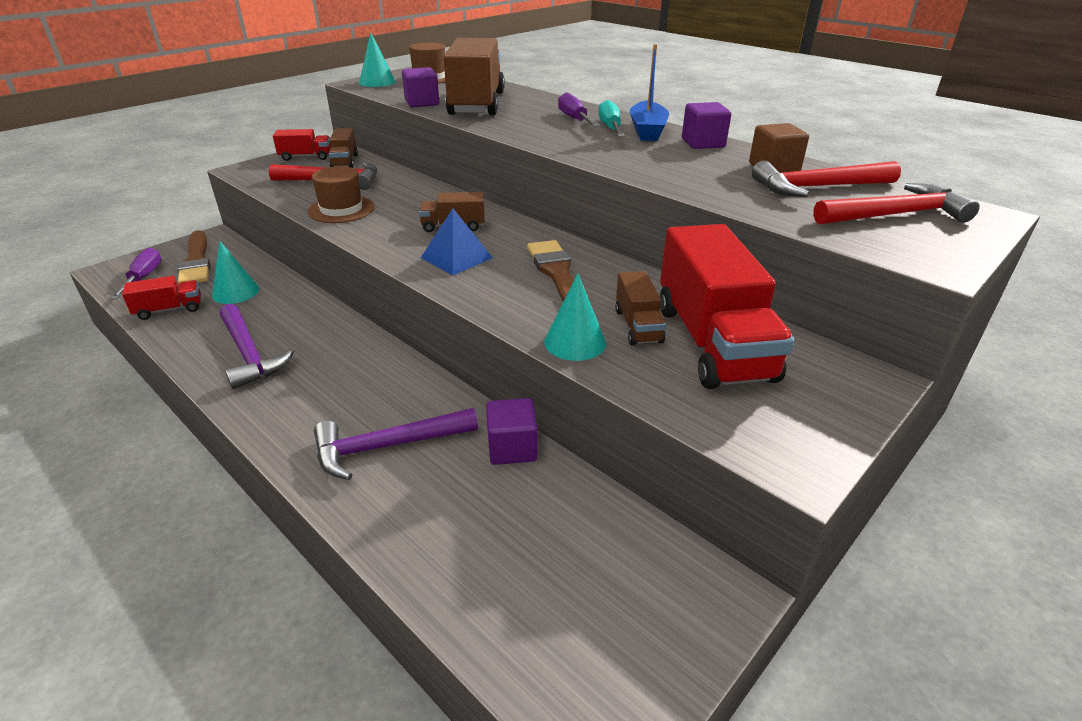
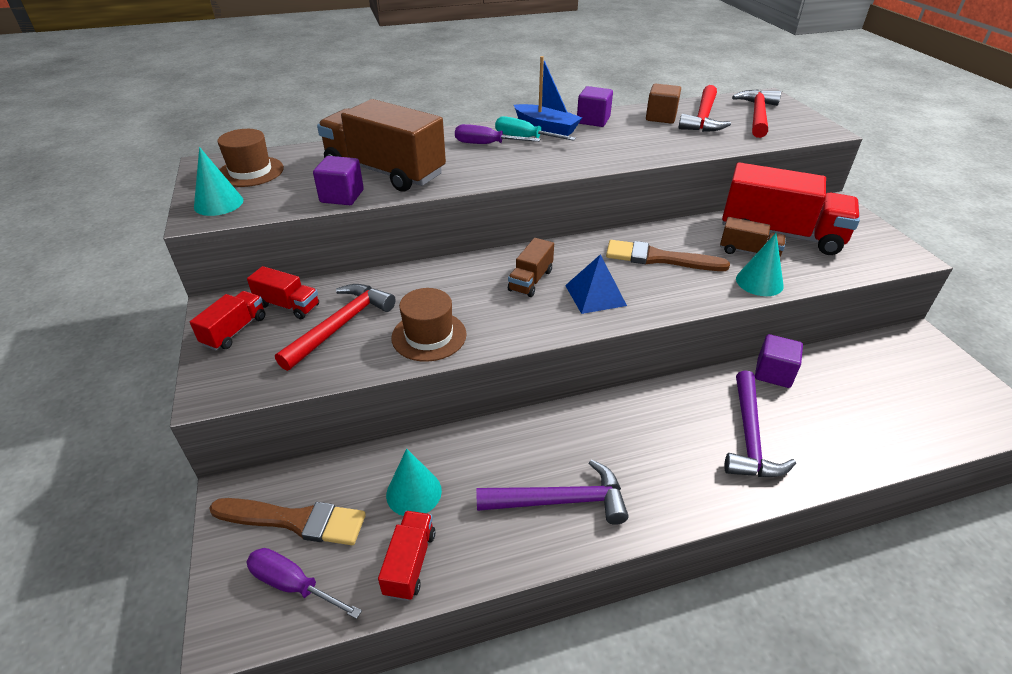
camera: 60 degrees left, 5 degrees up
(344, 161) = (288, 305): brown truck -> red truck

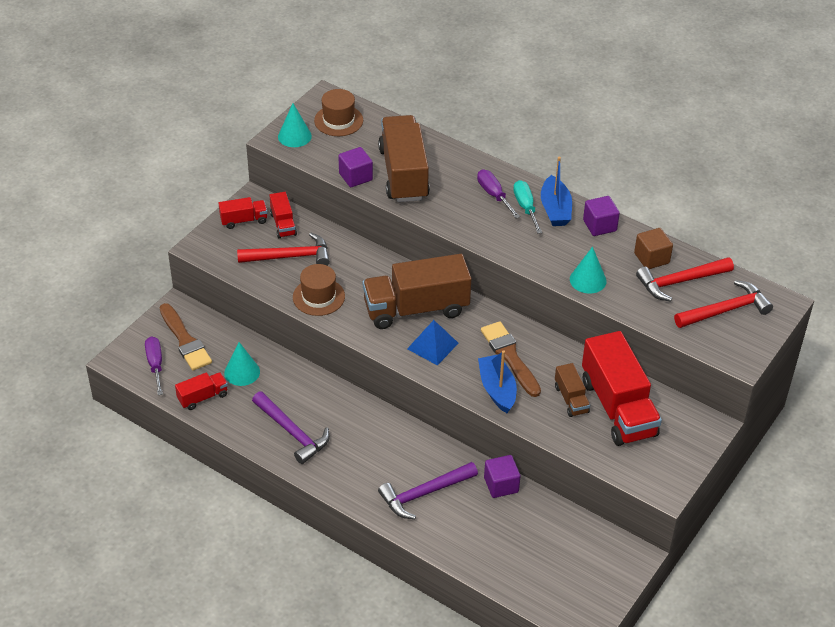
camera: 50 degrees right, 5 degrees up
(530, 280) = (416, 309): brown truck -> brown truck, size x2.10
(698, 285) = (497, 389): none -> blue boat
(759, 282) = (535, 418): turquoise cone -> turquoise cone (588, 280)

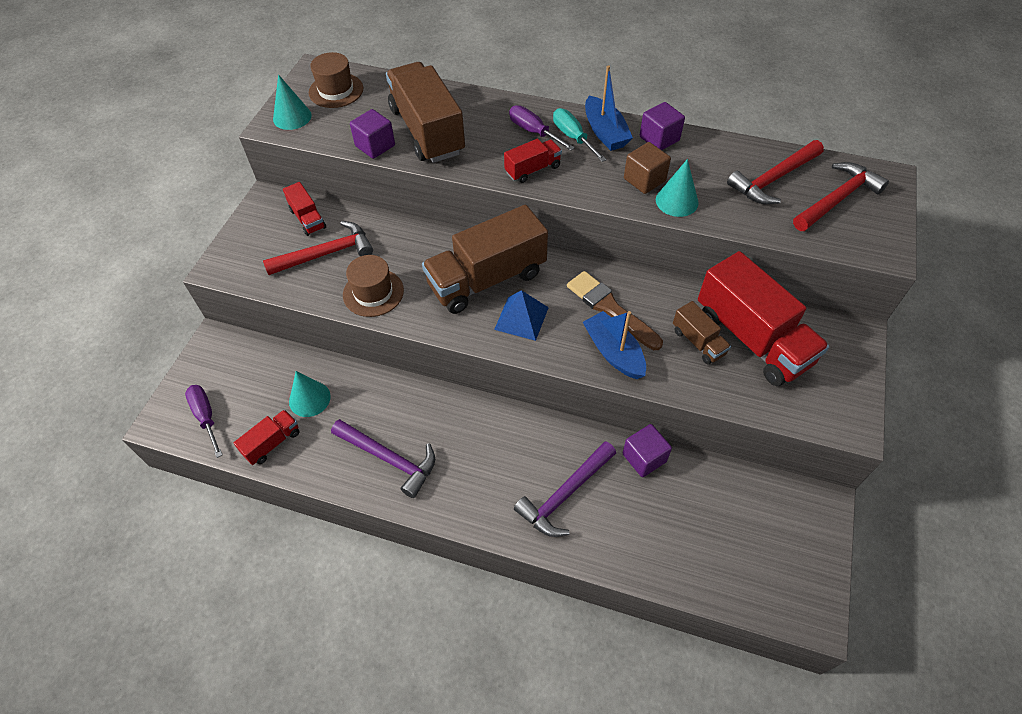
camera: 15 degrees left, 10 degrees up
(185, 340) = (233, 377): brown brush -> none
(244, 220) = (262, 225): red truck -> red truck (532, 169)
(651, 258) = (730, 161): brown cube -> brown cube (644, 180)

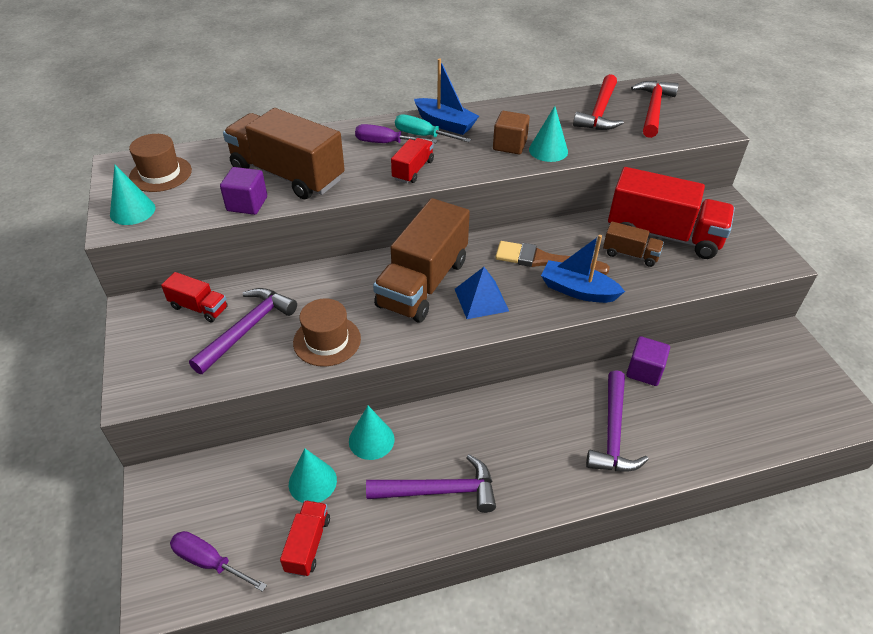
camera: 35 degrees left, 10 degrees down
(326, 253) = (247, 329): red hammer -> purple hammer
(374, 390) = (371, 440): none -> turquoise cone
(659, 139) = (492, 114): purple cube -> none

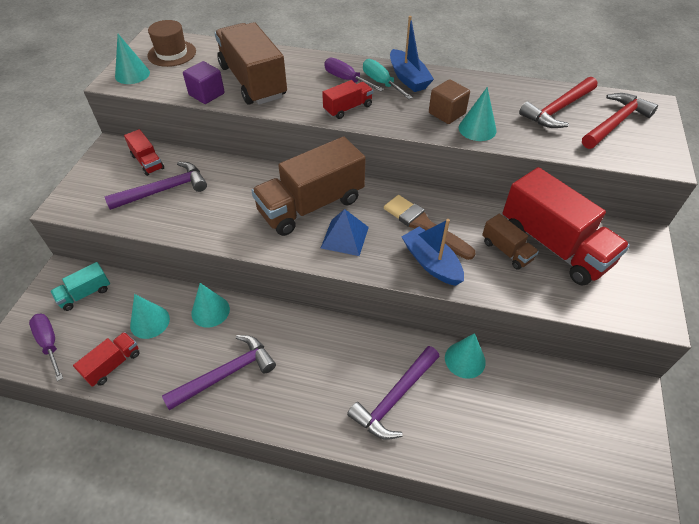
camera: 30 degrees right, 5 degrees up
(208, 490) = (85, 294): none -> turquoise truck
(327, 340) = (207, 221): brown hat -> none
(439, 491) = (226, 373): purple hammer -> purple hammer turned 60 degrees counterclockwise
(644, 371) = (465, 360): purple cube -> turquoise cone

